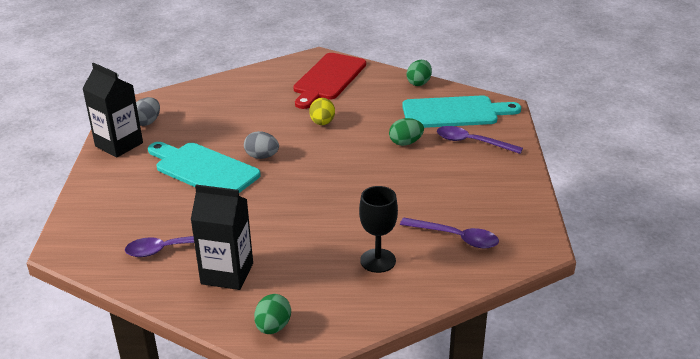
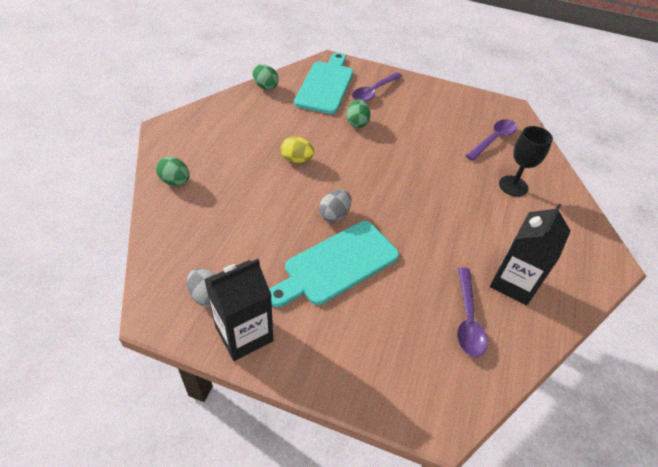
camera: 75 degrees left, 15 degrees up
(273, 327) = (587, 268): green egg -> green egg (175, 181)
(328, 79) = (217, 133): red cutting board -> none

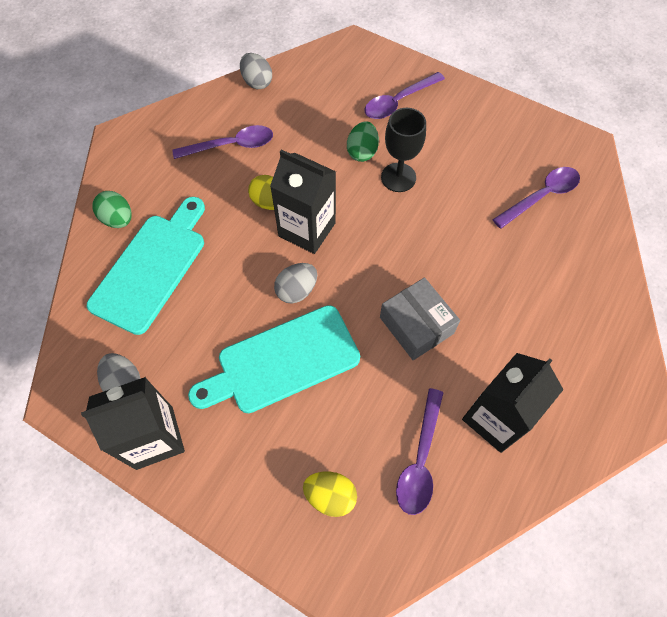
camera: 15 degrees right, 15 degrees up
(256, 126) = (232, 145): none -> purple spoon
(265, 86) = (257, 82): green egg -> grey egg
(325, 85) = (336, 86): turquoise cutting board -> turquoise cutting board (151, 268)
(330, 174) = (307, 229): none -> black carton
(405, 356) = (330, 496): none -> yellow egg
(433, 228) = (416, 325): none -> grey box
(513, 186) = (543, 274): black goblet -> black goblet (398, 177)

